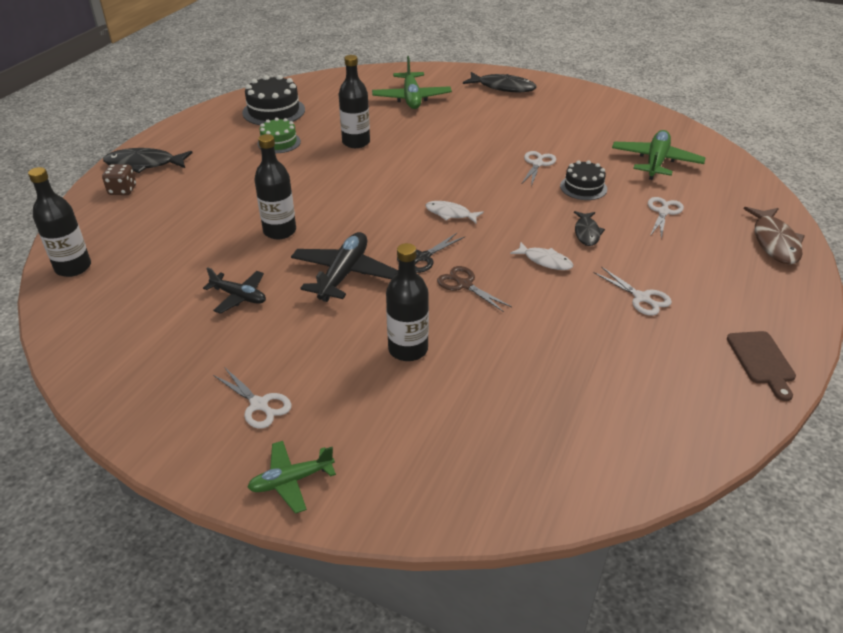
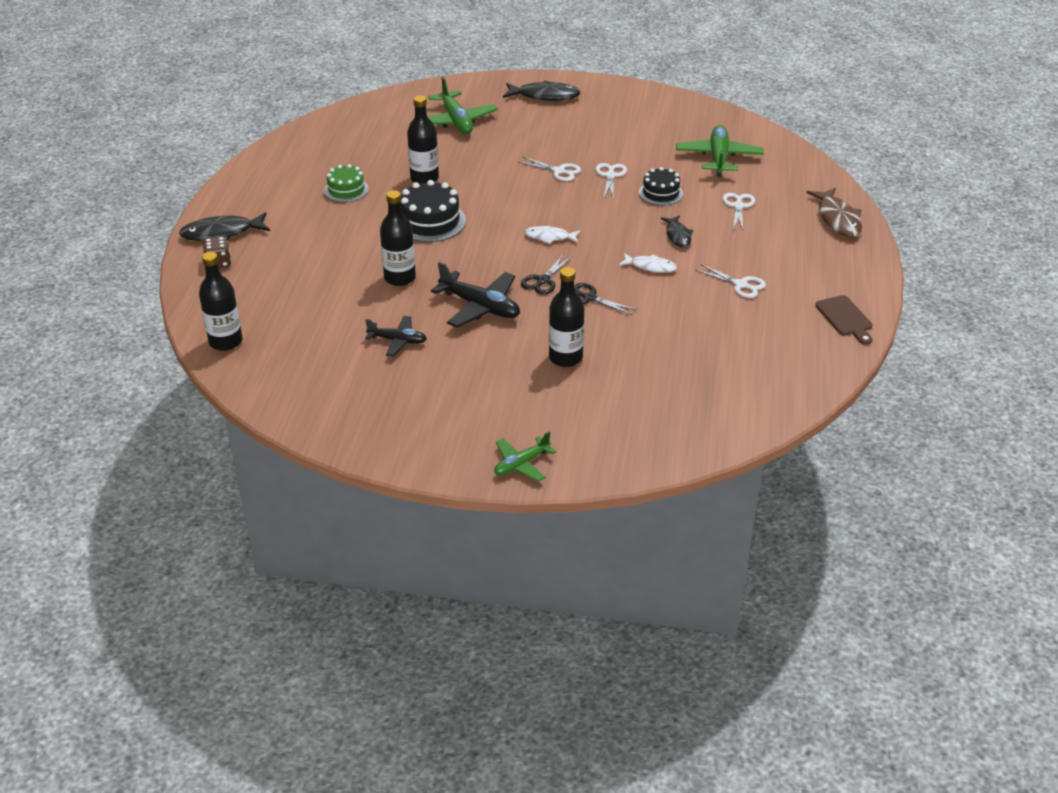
camera: 15 degrees left, 0 degrees up
(259, 405) = (466, 419): white scissors -> white scissors (559, 171)
(274, 111) = (320, 156): black cake -> black cake (430, 221)
(343, 274) = (480, 307): black plane -> black plane turned 120 degrees clockwise
(464, 284) = (589, 298): brown scissors -> black scissors

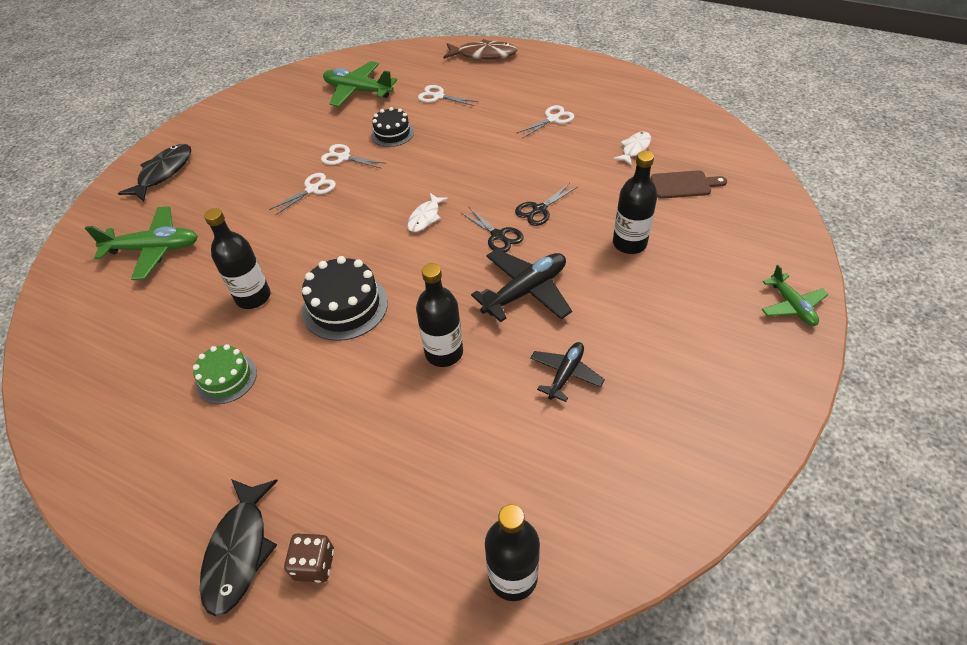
camera: 70 degrees left, 10 degrees up
(650, 266) = (505, 162): white fish -> white fish (634, 148)
(678, 236) = (465, 137): black fish -> none
(845, 318) = (615, 80): brown cutting board -> brown cutting board (684, 185)

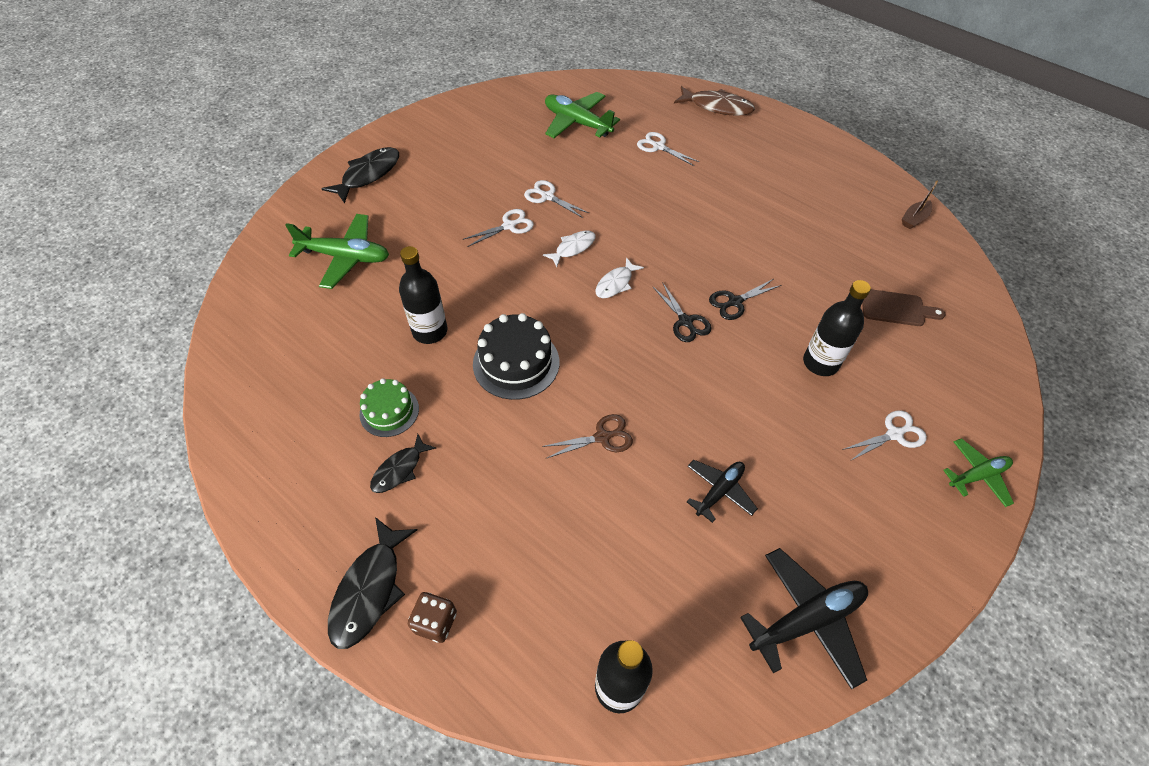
camera: 10 degrees right, 5 degrees up
(248, 429) = (400, 469): none -> black fish
(392, 133) = (602, 180): black cake -> none
(444, 353) = (602, 437): black bottle -> brown scissors
(525, 291) = (699, 391): black plane -> black plane (806, 620)
(552, 119) = (773, 199): white scissors -> white scissors (894, 434)
(634, 148) = (853, 254): white fish -> white fish (573, 248)
(679, 110) = (914, 219): none -> brown boat
(791, 305) = (977, 475): green plane -> green plane turned 105 degrees counterclockwise

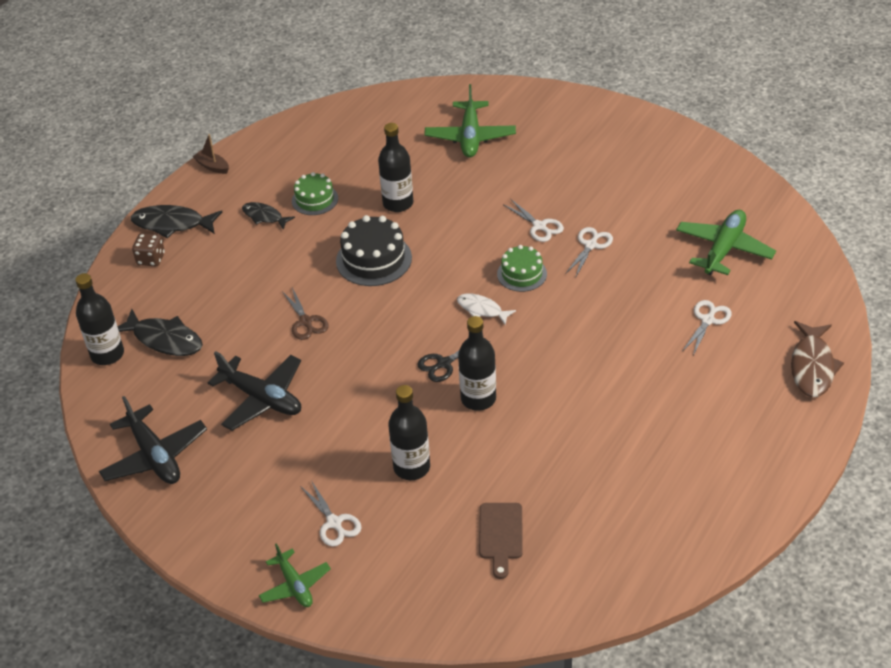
camera: 85 degrees right, 10 degrees down
(368, 175) = (580, 123): black fish -> black fish (164, 339)
(573, 248) = (522, 274): white fish -> green cake
(719, 491) = (262, 398): black plane -> black plane, size x1.62
(734, 302) = (478, 399): black scissors -> black bottle
(914, 219) = (659, 563): brown boat -> brown boat (212, 166)

